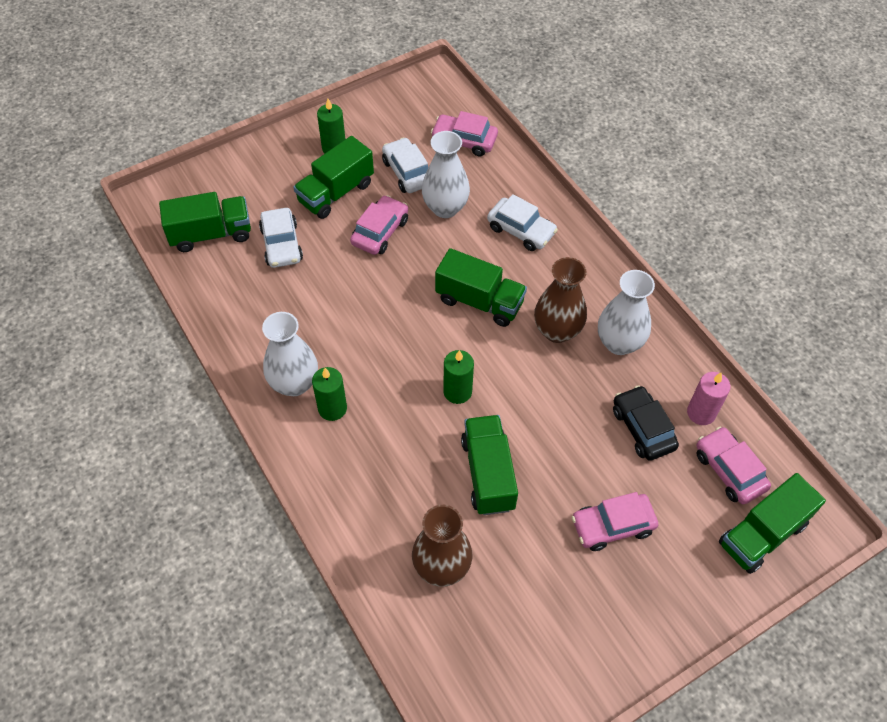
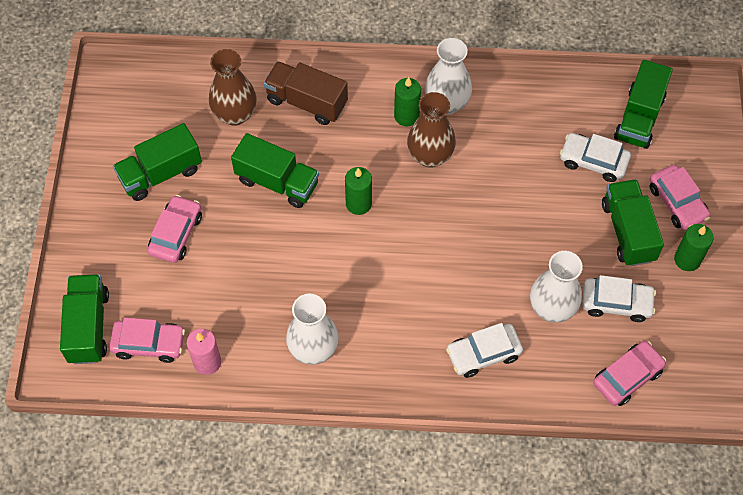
camera: 125 degrees right, 5 degrees up
(378, 507) = (307, 102): none -> brown truck
(380, 231) = (558, 241): pink car -> pink car (677, 202)
(479, 301) = (431, 271): green truck -> green truck (160, 173)
(557, 331) = (359, 310): brown vase -> brown vase (430, 156)
(643, 428) = (229, 309): black car -> none

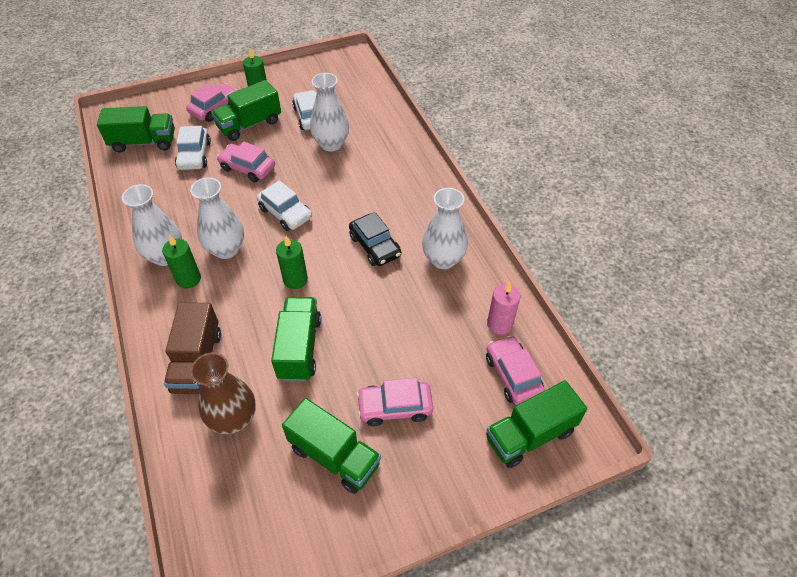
camera: 115 degrees left, 10 degrees down
(365, 291) = (375, 246): none -> black car
(430, 156) = (226, 249): brown vase -> white vase
(483, 354) = (386, 166): white car -> white car (285, 213)
(627, 377) = (361, 100): pink car -> pink car (247, 168)

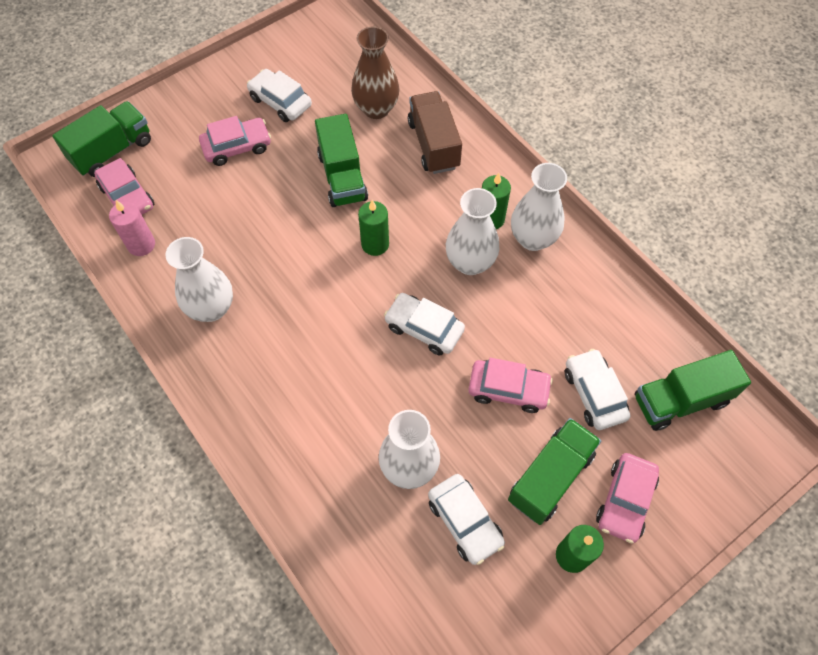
camera: 165 degrees right, 10 degrees up
(334, 456) = (280, 102): green truck -> white car
(375, 246) = (297, 307): black car -> none

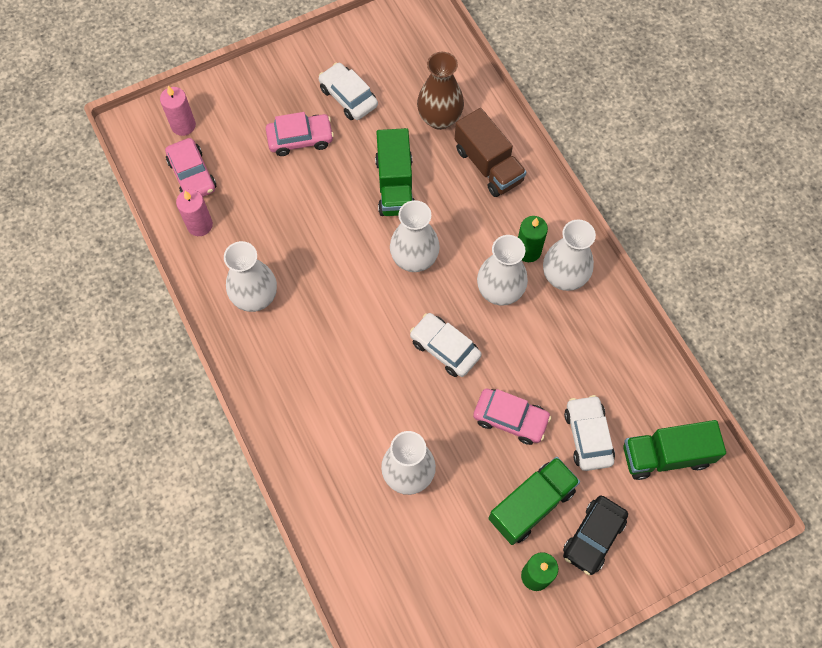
camera: 10 degrees right, 5 degrees up
(112, 151) = (183, 125): green truck -> pink candle
(375, 244) = (414, 259): green candle -> white vase
(433, 144) = (488, 165): brown truck -> brown truck turned 150 degrees clockwise
(465, 521) = (448, 530): white car -> none
(625, 501) = (593, 537): pink car -> black car

